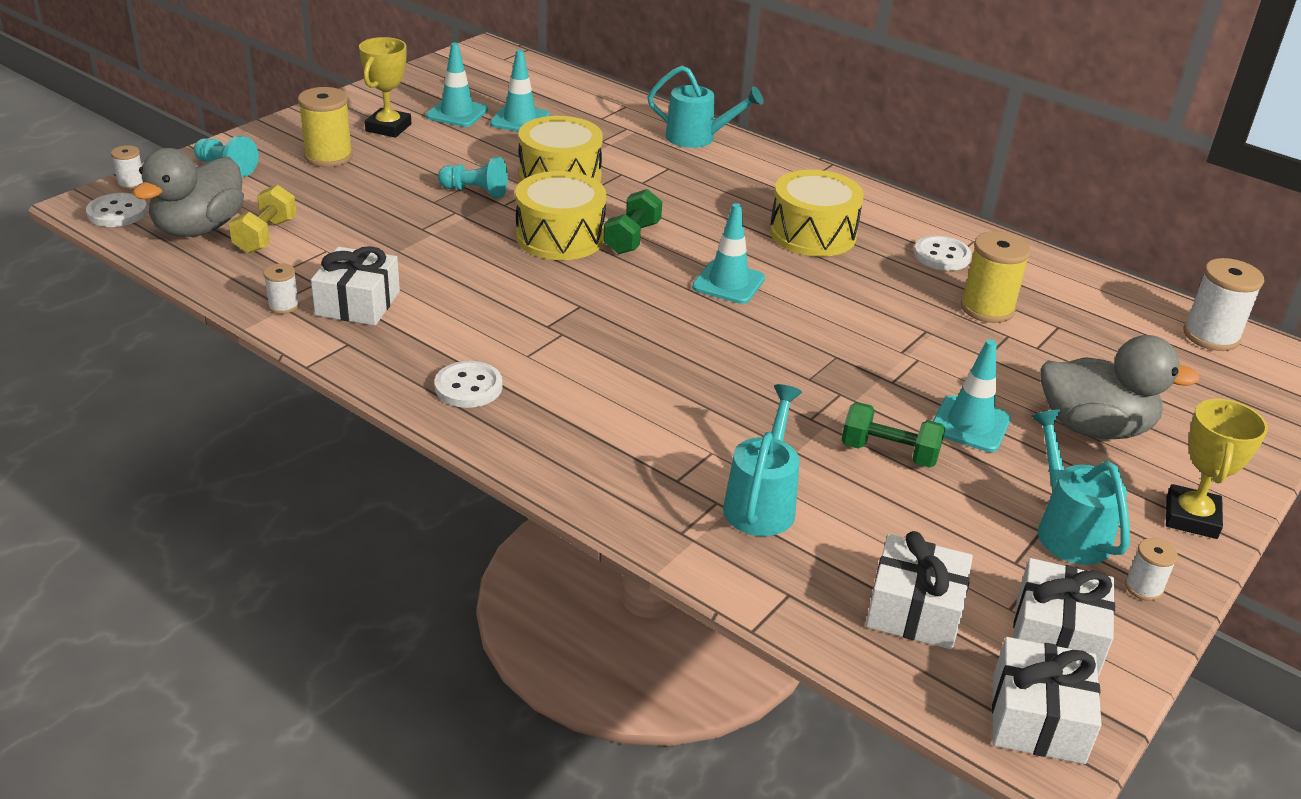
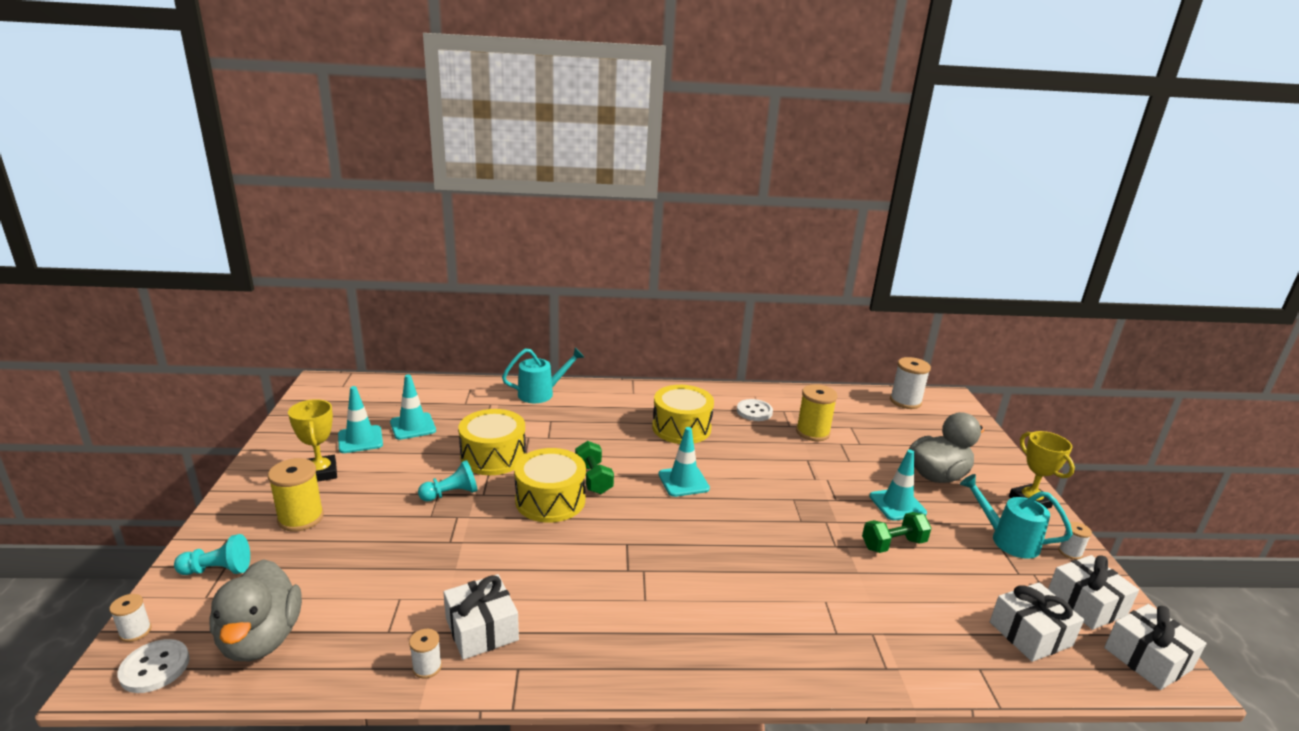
camera: 40 degrees left, 10 degrees down
(265, 236) = (332, 613): yellow dumbbell -> none
(468, 387) = (643, 648): white button -> none
(762, 503) = (890, 617): turquoise watering can -> none

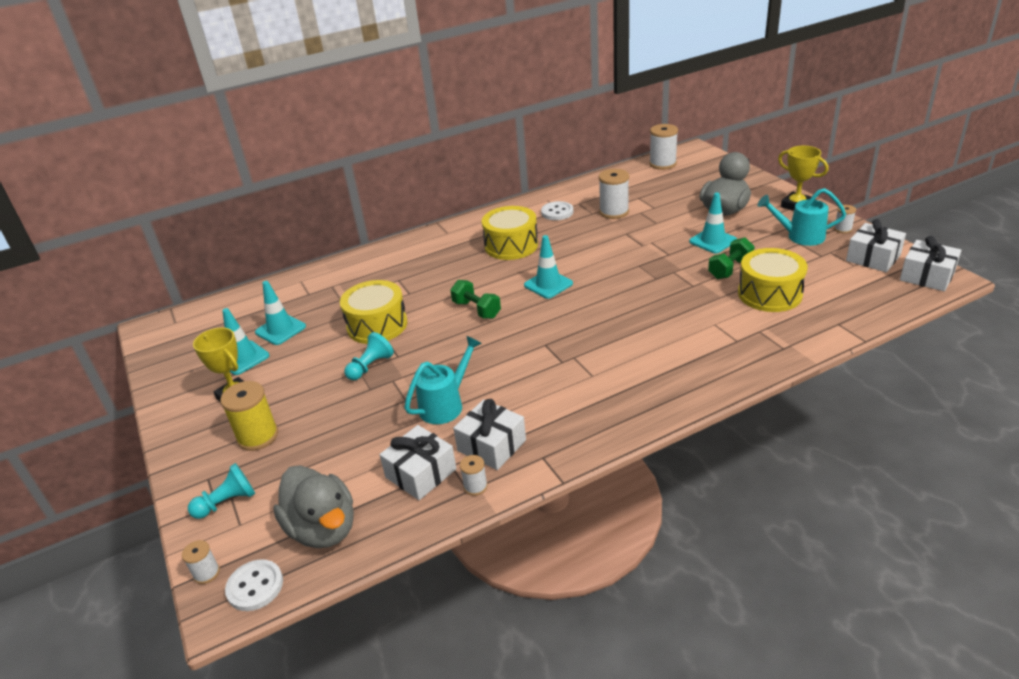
camera: 20 degrees left, 10 degrees up
(541, 393) = (369, 261): turquoise watering can -> turquoise watering can (446, 404)
(550, 500) = (457, 338): yellow drum -> yellow drum (769, 294)
(812, 432) = (614, 212): yellow spool -> white spool
(1030, 634) = (853, 290): white gift -> white gift (421, 473)

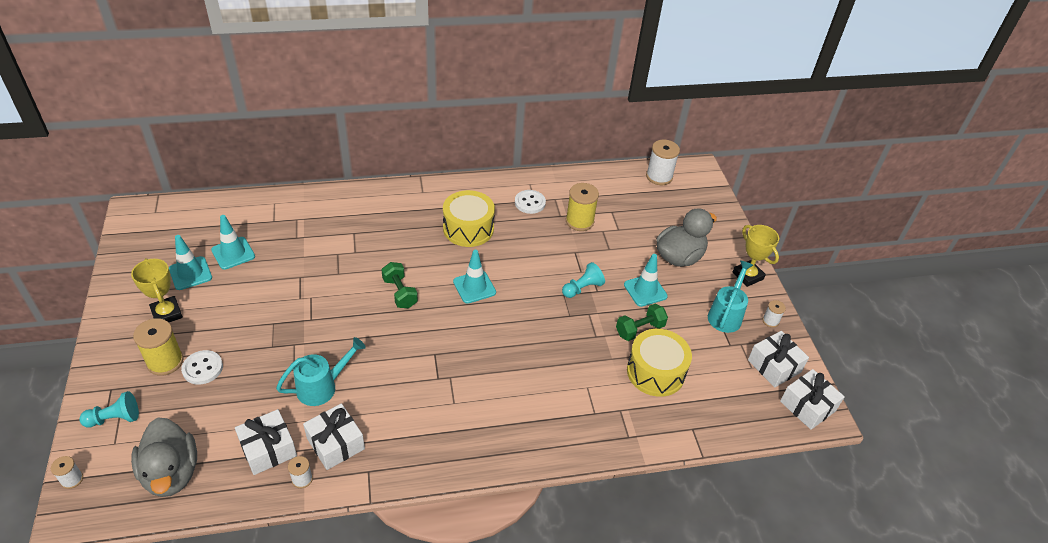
camera: 10 degrees right, 10 degrees up
(255, 586) = (100, 506): white button -> white button (202, 368)
(370, 366) = (284, 322): turquoise pawn -> turquoise pawn (582, 288)
(377, 325) = (311, 278): yellow drum -> none
(614, 212) = (579, 221): white spool -> yellow spool
(800, 236) = (726, 315): turquoise watering can -> turquoise watering can turned 90 degrees clockwise

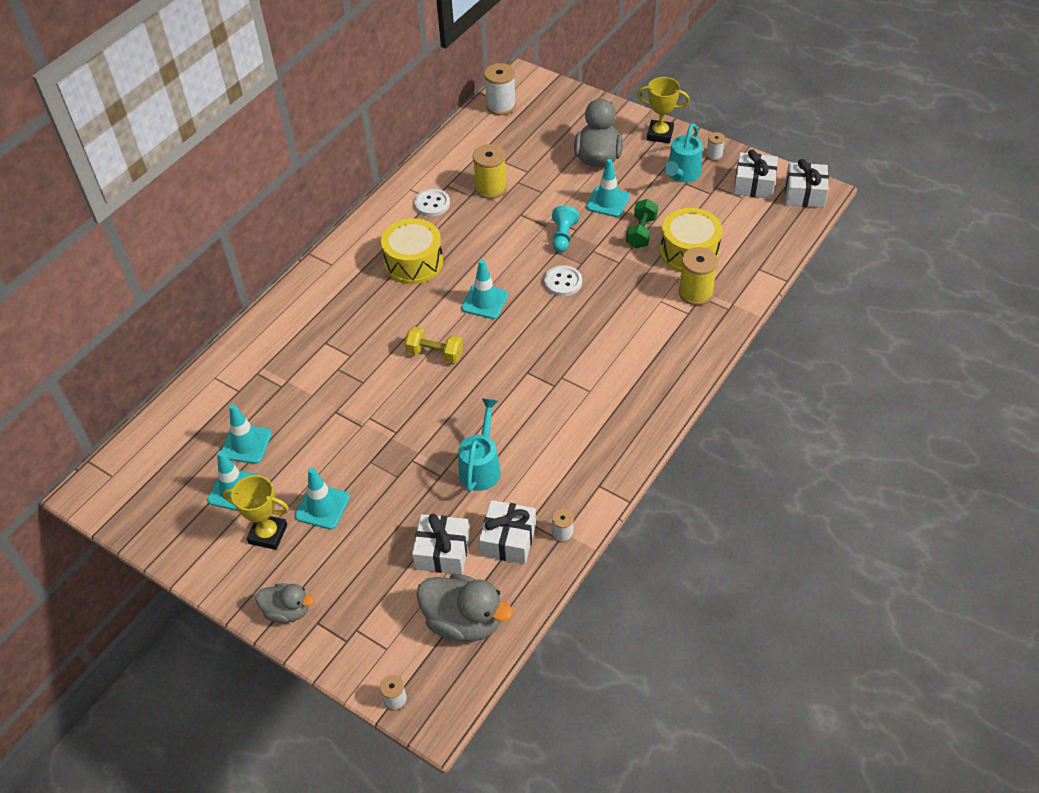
camera: 40 degrees left, 5 degrees up
(109, 367) = (287, 611): none -> grey duck
(114, 418) = (357, 635): turquoise pawn -> none
(165, 361) = (328, 564): yellow spool -> yellow spool (695, 293)
(202, 368) = (367, 540): white button -> white button (563, 282)
(212, 325) = (322, 507): none -> turquoise traffic cone
(335, 443) = (550, 491): white gift -> white gift (442, 552)
(400, 293) = (435, 354): green dumbbell -> yellow dumbbell
(726, 315) = (682, 174): turquoise watering can -> turquoise watering can turned 135 degrees counterclockwise

